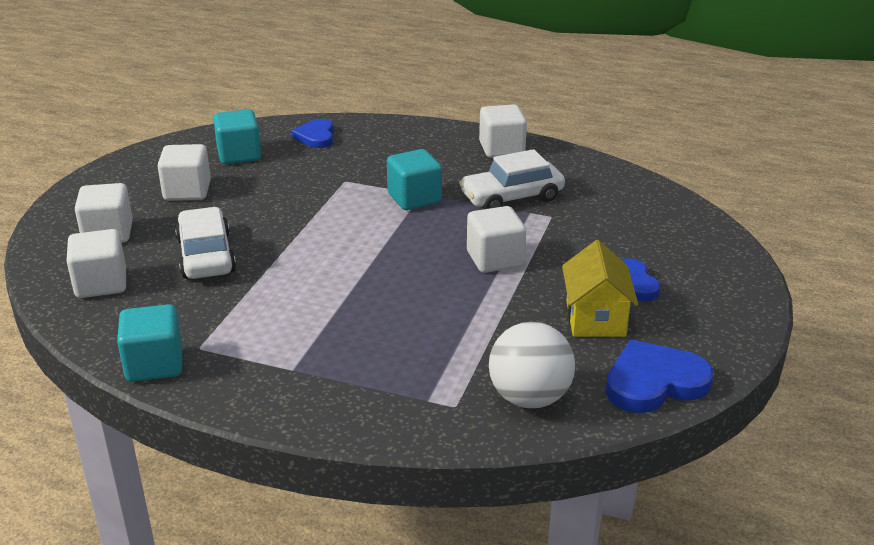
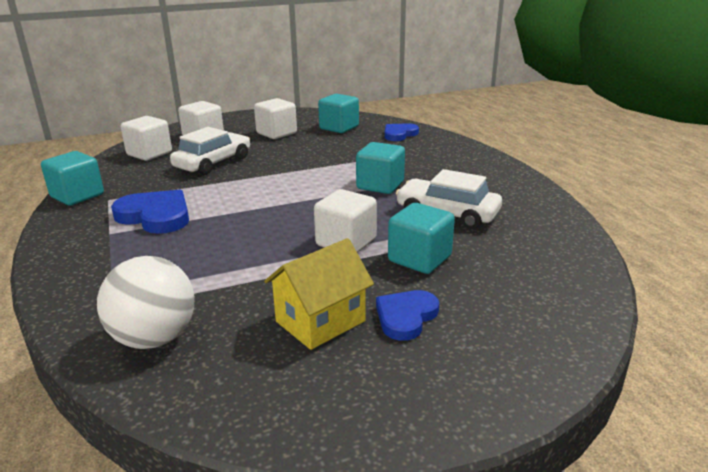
camera: 50 degrees right, 5 degrees down
(501, 149) = (508, 184): white cube -> none
(564, 242) = (419, 259): none -> turquoise cube
(654, 382) = (248, 400): blue heart -> blue heart (155, 216)

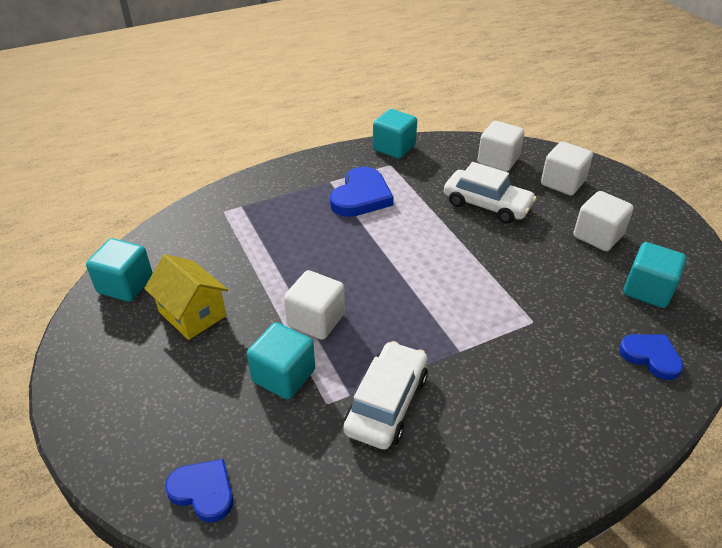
camera: 85 degrees right, 15 degrees up
(154, 338) = (187, 237): white ball -> none
(380, 185) = (456, 341): turquoise cube -> turquoise cube (125, 285)
(406, 317) = (190, 365): blue heart -> blue heart (203, 491)

